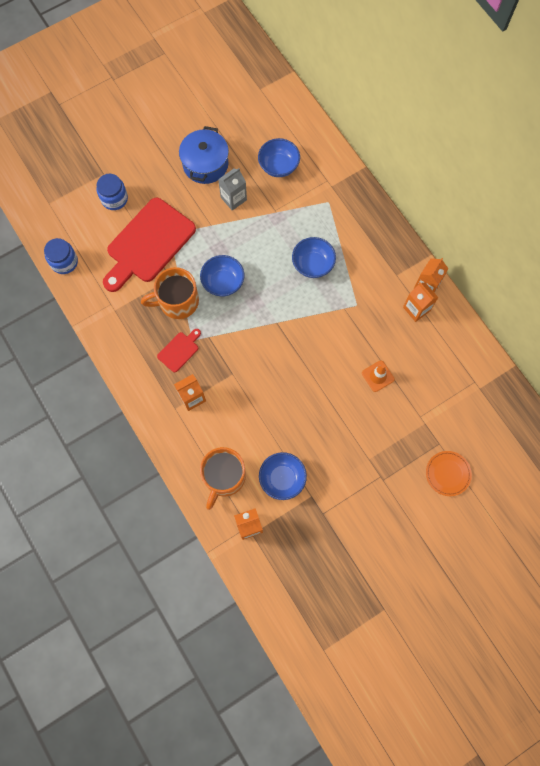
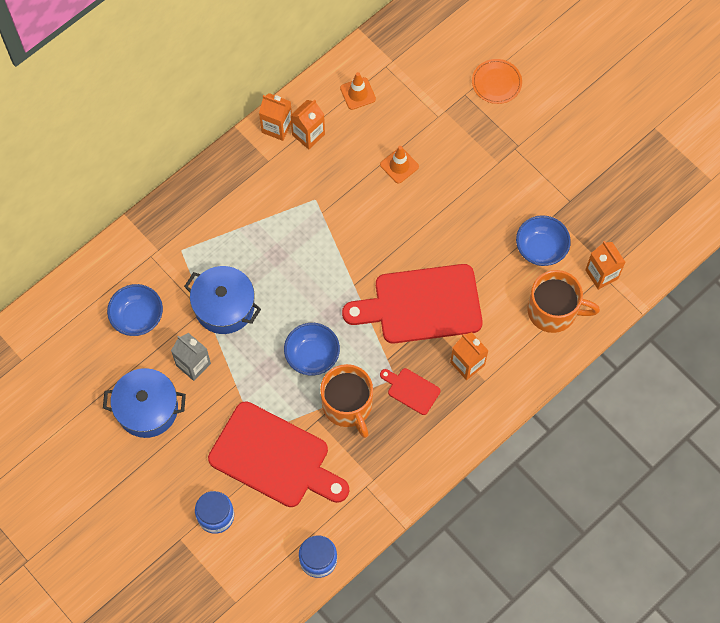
camera: 100 degrees left, 5 degrees down
(250, 371) = (421, 304): none -> red cutting board
(276, 226) = (224, 306): none -> blue pot
(313, 264) = (270, 256): blue bowl -> none
(450, 354) = (358, 93): none -> orange traffic cone

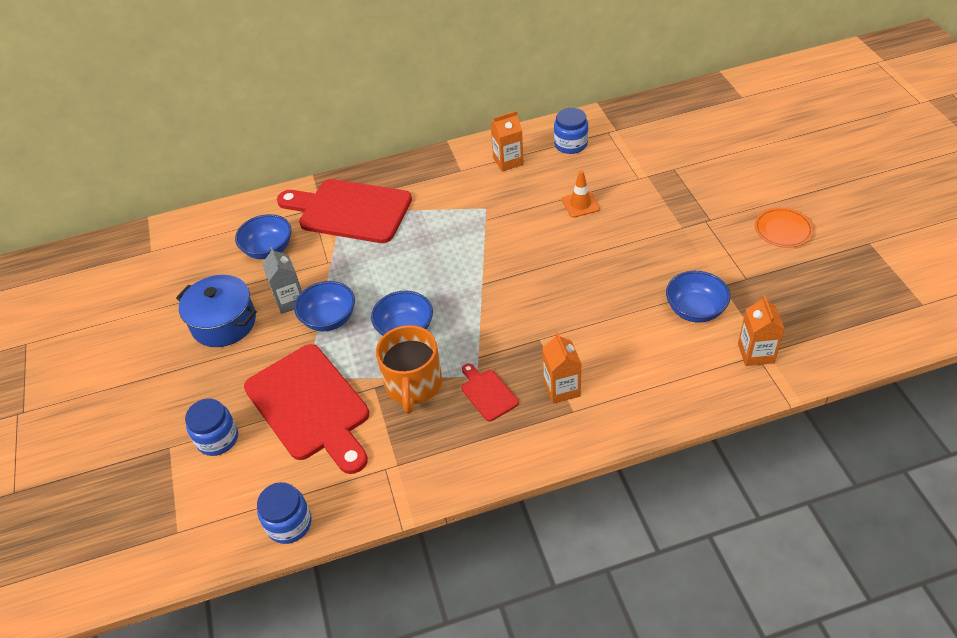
camera: 30 degrees right, 20 degrees down
(224, 306) = (349, 264): blue pot -> none
(240, 370) = (329, 319): none -> blue bowl
(277, 127) = (483, 149): orange carton -> none
(358, 93) = (570, 144): orange traffic cone -> blue jar
(421, 304) = (541, 320): red cutting board -> red cutting board (350, 210)
(496, 83) = (710, 168): orange plate -> orange plate (783, 230)
(553, 311) = (684, 370): orange mug -> none

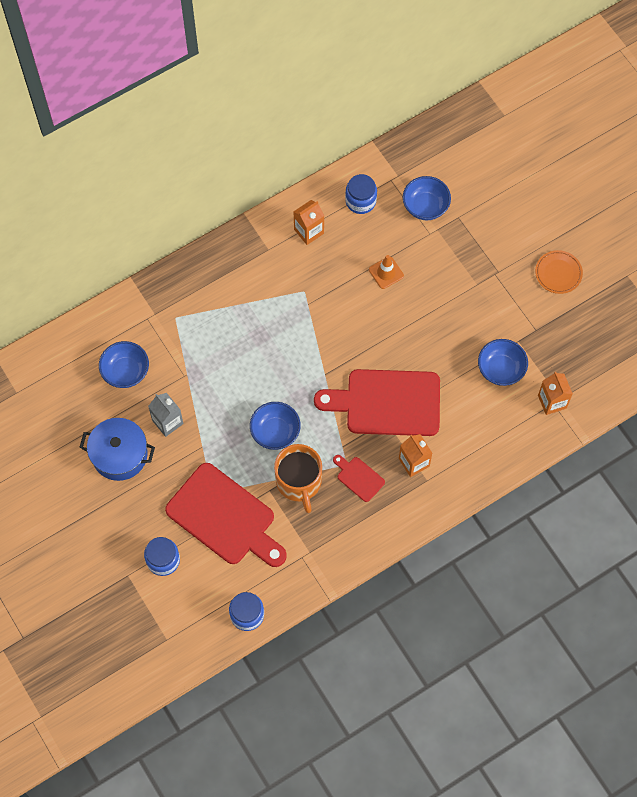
camera: 20 degrees left, 20 degrees up
(329, 319) = (208, 434): blue bowl -> blue bowl (425, 206)
(350, 210) = (182, 314): red cutting board -> red cutting board (387, 402)

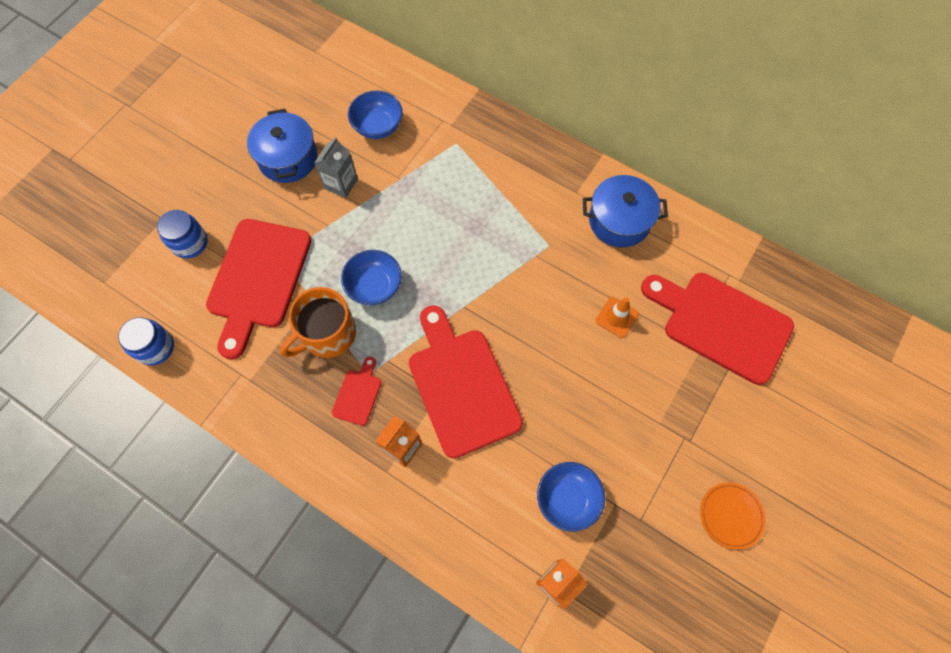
camera: 65 degrees right, 0 degrees up
(309, 231) = (619, 221): orange carton -> blue pot
(360, 201) = (685, 255): blue jar -> none
(425, 206) = (721, 324): blue bowl -> red cutting board

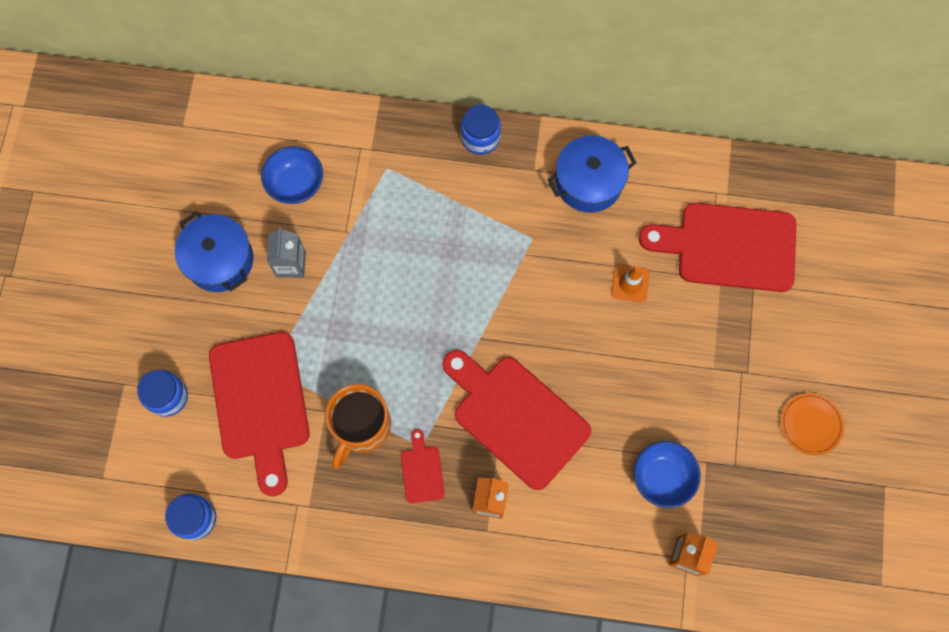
camera: 25 degrees left, 5 degrees up
(374, 286) = (382, 357): blue bowl -> none
(544, 150) = (480, 138): none -> blue jar

